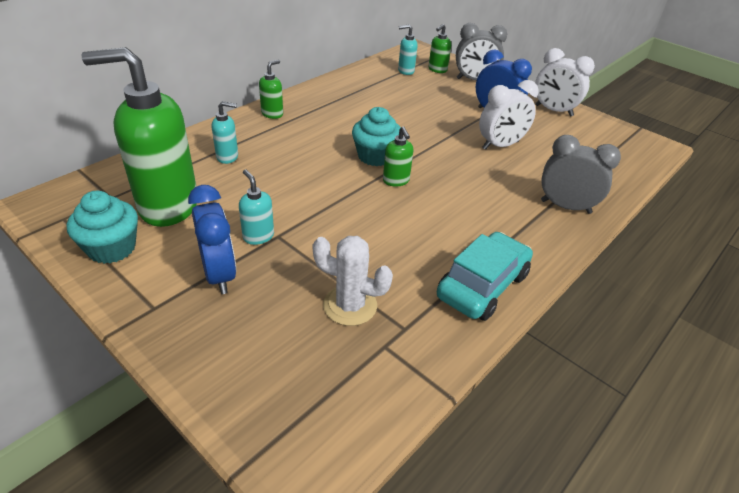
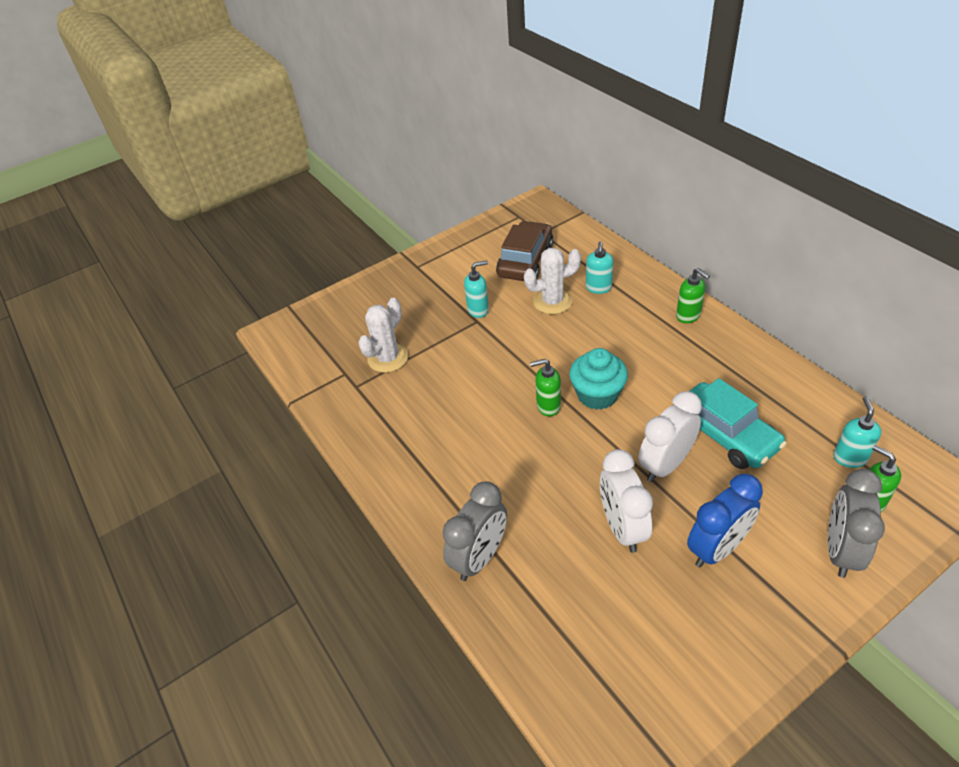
camera: 110 degrees right, 5 degrees up
(112, 248) = (480, 242): turquoise cupcake -> none
(168, 206) = (525, 261): green soap dispenser -> brown car
(219, 274) = (440, 292): blue clock -> none
(247, 184) = (552, 301): none -> white cactus
(482, 285) = (382, 444): turquoise car -> turquoise car (725, 435)
(553, 110) = (739, 644): white clock -> white clock (665, 465)

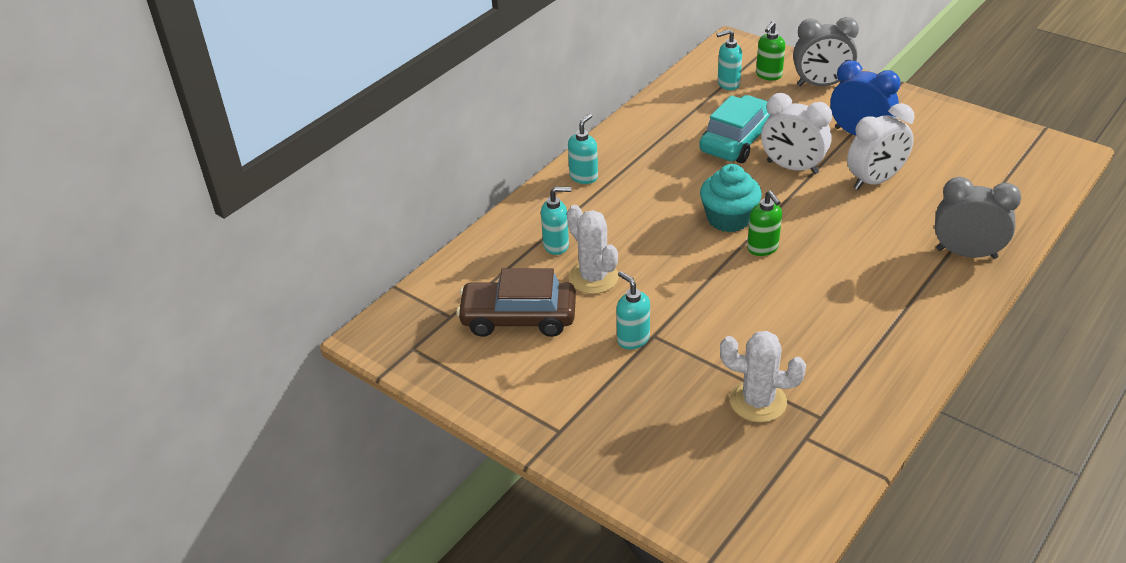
camera: 110 degrees left, 5 degrees down
(688, 316) = (584, 177): green soap dispenser -> turquoise soap dispenser

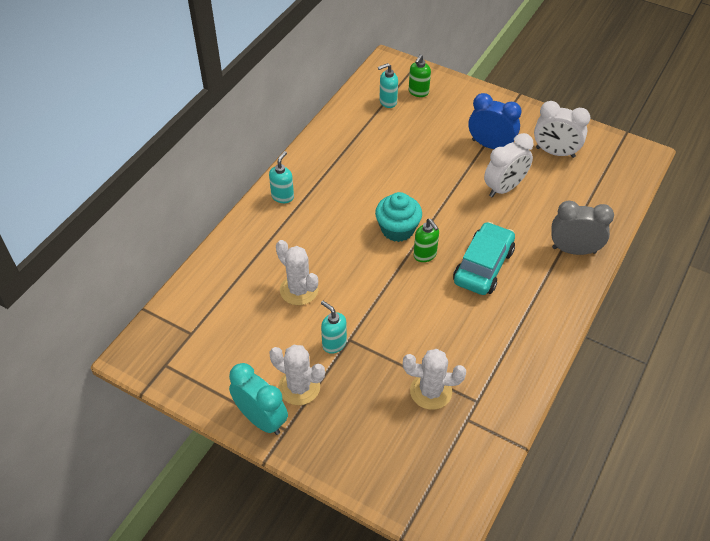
camera: 10 degrees left, 10 degrees up
(518, 318) = (245, 331): brown car -> none
(528, 417) = (261, 419): none -> turquoise clock
(556, 245) = (267, 262): turquoise soap dispenser -> none
(582, 384) = (299, 387): none -> white cactus
(738, 140) = (399, 156): turquoise car -> turquoise car (483, 266)
(792, 167) = (442, 179): white clock -> white clock (555, 152)
(821, 85) = (459, 100): grey clock -> none

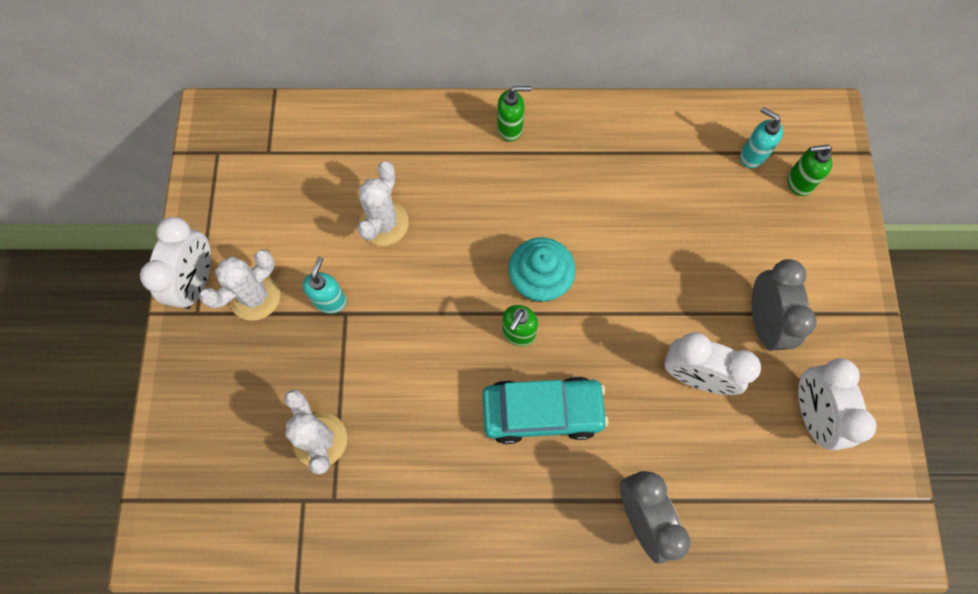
camera: 60 degrees right, 20 degrees up
(261, 419) = (197, 282): turquoise clock -> white clock
(282, 196) = (510, 128): turquoise soap dispenser -> green soap dispenser
(299, 387) = (255, 296): white cactus -> white cactus turned 45 degrees clockwise
(490, 145) = (763, 321): blue clock -> grey clock

